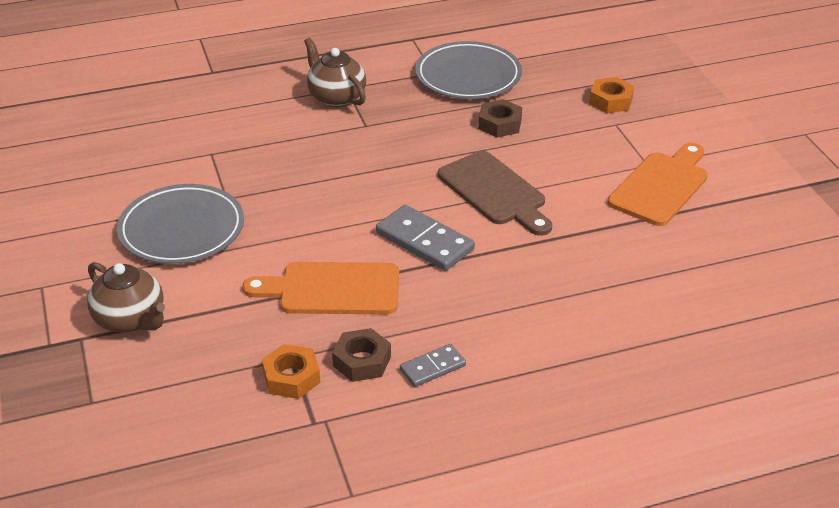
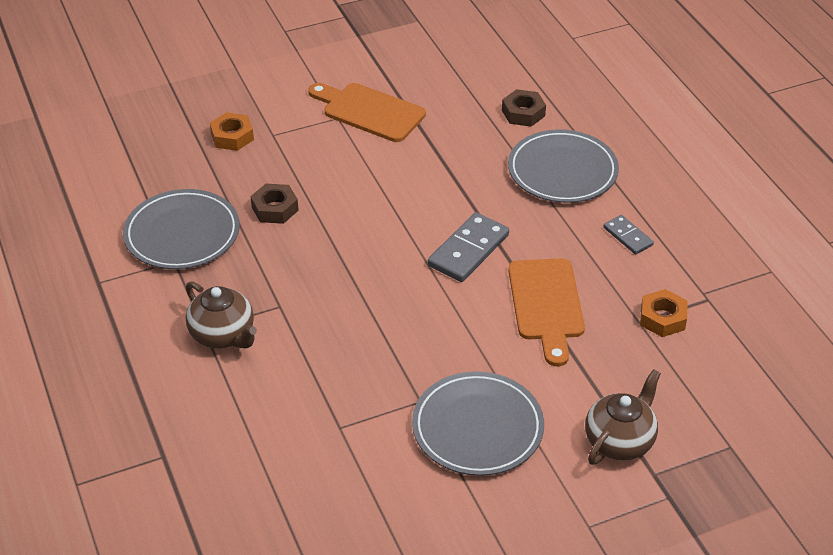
camera: 95 degrees left, 5 degrees up
(336, 97) = (223, 335): brown teapot -> brown teapot turned 90 degrees counterclockwise
(362, 361) = (631, 277): brown nut -> brown nut (523, 113)
(494, 192) = (388, 209): brown cutting board -> none
(556, 326) = (562, 171): none -> grey plate

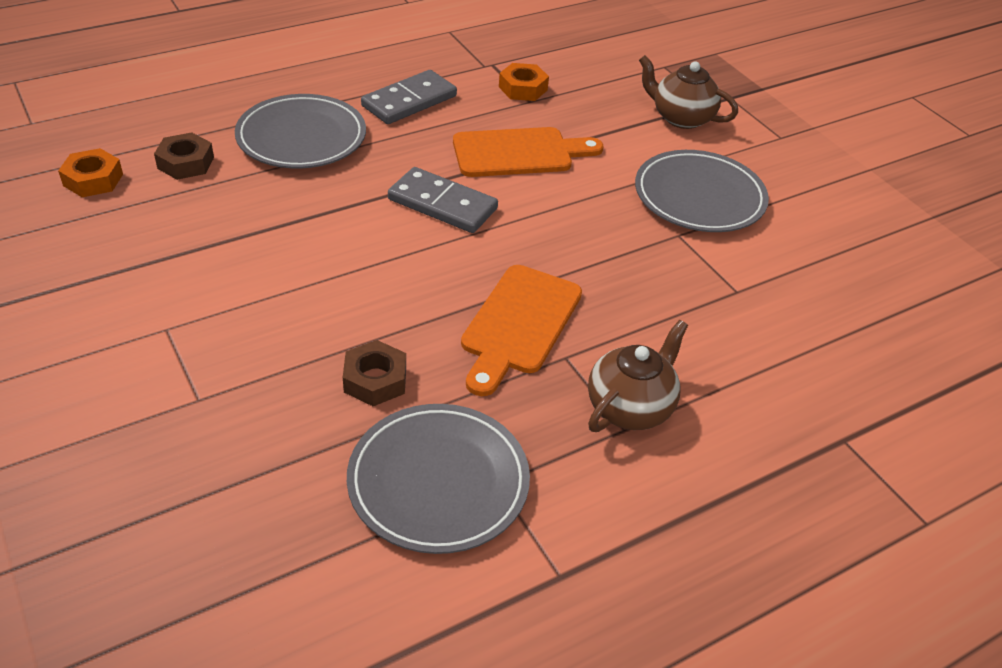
camera: 100 degrees left, 0 degrees up
(232, 136) = (197, 450): orange nut -> orange nut (93, 180)
(369, 111) = (157, 296): orange cutting board -> orange cutting board (519, 324)
(627, 236) = (409, 101): grey domino -> grey domino, size x1.72

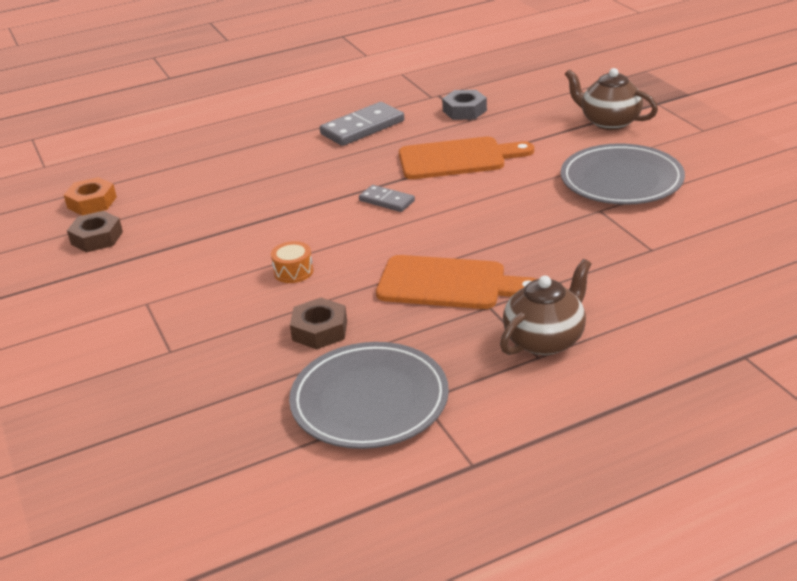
camera: 10 degrees right, 10 degrees down
(186, 163) = (169, 185): brown nut -> brown nut (97, 238)
(301, 137) = (267, 161): grey plate -> none
(340, 295) = (293, 271): none -> orange drum
(442, 204) = (386, 201): grey domino -> grey domino, size x0.58
(519, 324) = (448, 284): orange cutting board -> orange cutting board turned 105 degrees counterclockwise
(523, 88) = (464, 111): orange nut -> grey nut

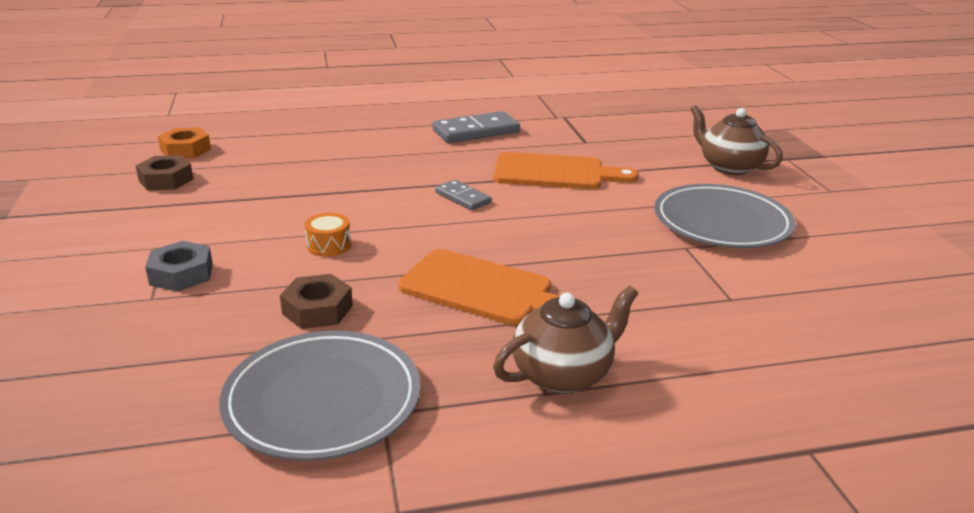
camera: 10 degrees right, 5 degrees down
(464, 111) = (583, 133): grey nut -> grey nut (181, 274)

